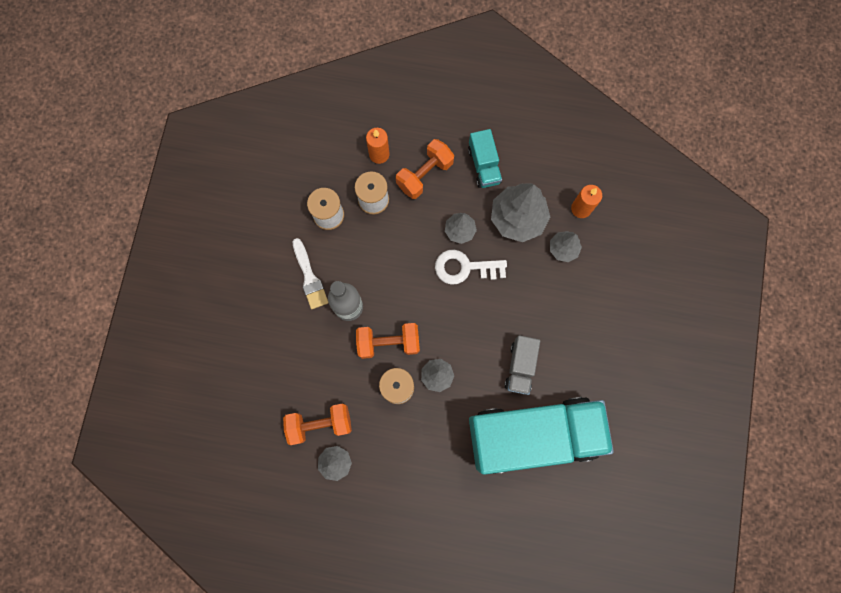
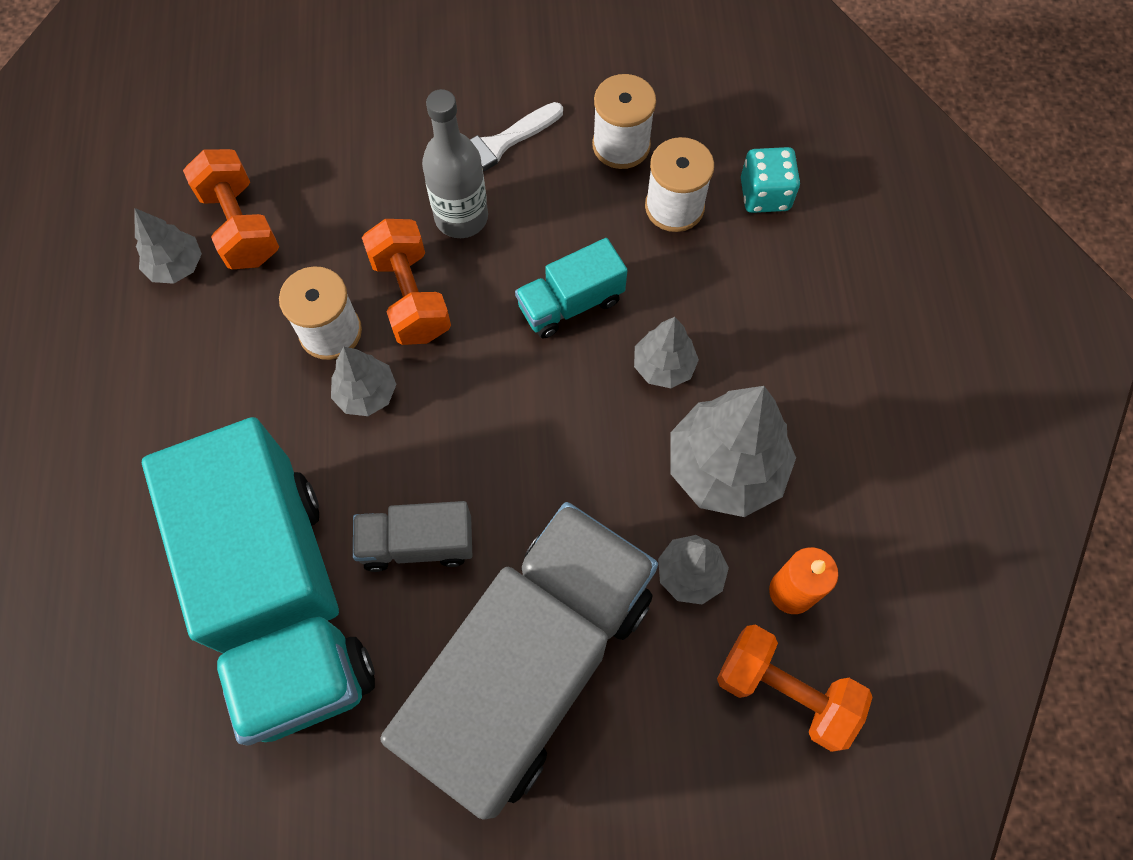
camera: 75 degrees right, 10 degrees down
(379, 154) = (765, 195): orange candle -> turquoise dice
(425, 175) = (753, 279): orange dumbbell -> orange dumbbell (785, 692)
(464, 268) = (591, 392): white key -> none
(484, 165) = (813, 378): turquoise truck -> turquoise truck (570, 303)
(588, 328) = (532, 666): none -> grey truck

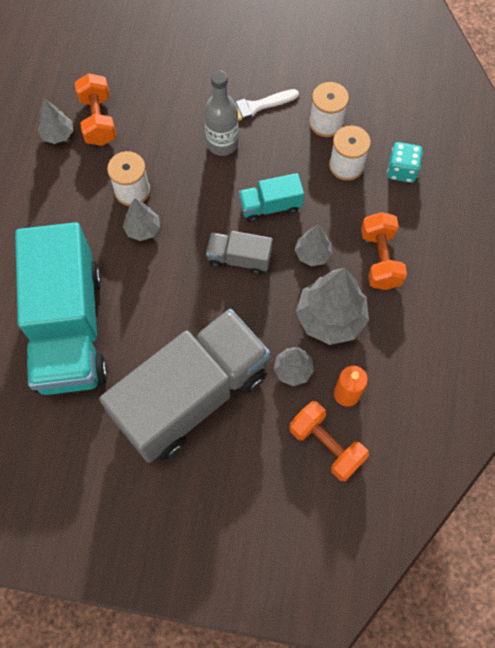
camera: 15 degrees right, 0 degrees up
(411, 297) = (182, 182): orange dumbbell -> orange dumbbell (380, 259)
(417, 543) = (148, 316): grey truck -> grey truck (239, 259)

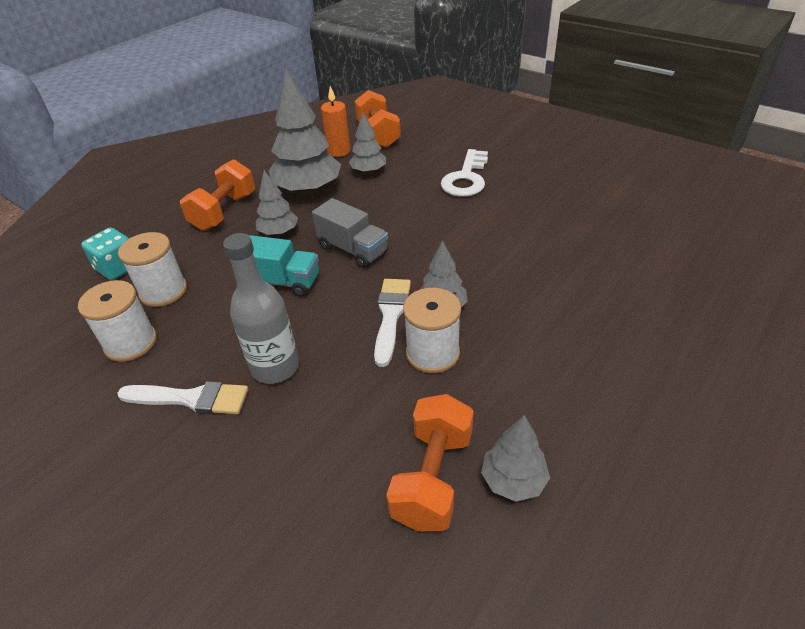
camera: 150 degrees left, 25 degrees down
(69, 328) = (569, 248): turquoise truck -> none
(174, 208) = (391, 315): none -> white brush
(192, 396) = (466, 178): grey truck -> white key

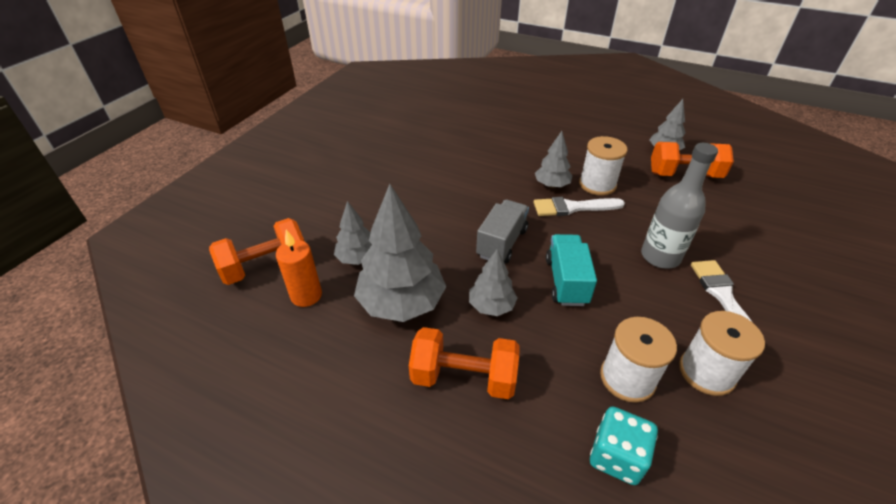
camera: 105 degrees left, 0 degrees up
(466, 178) = (370, 189): white key -> none

